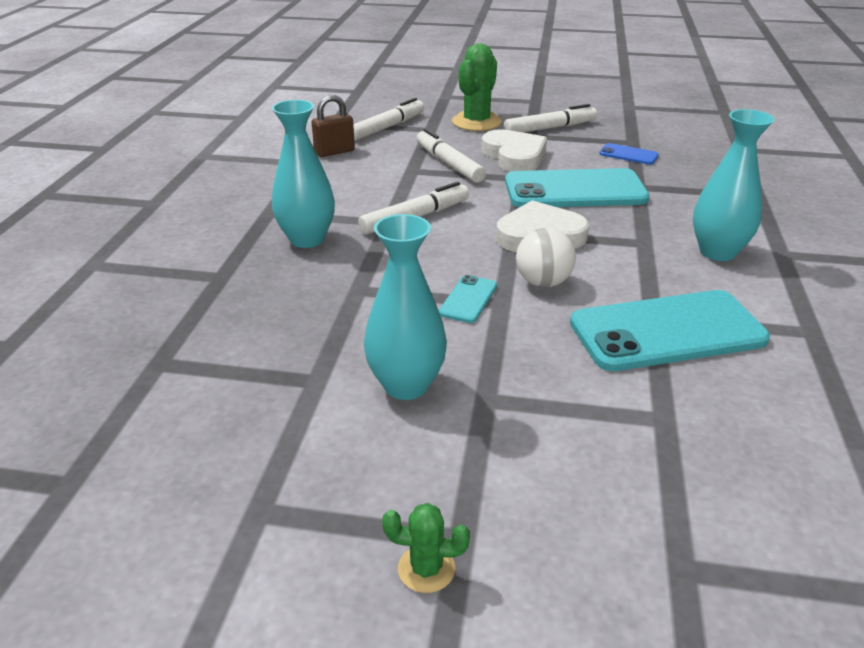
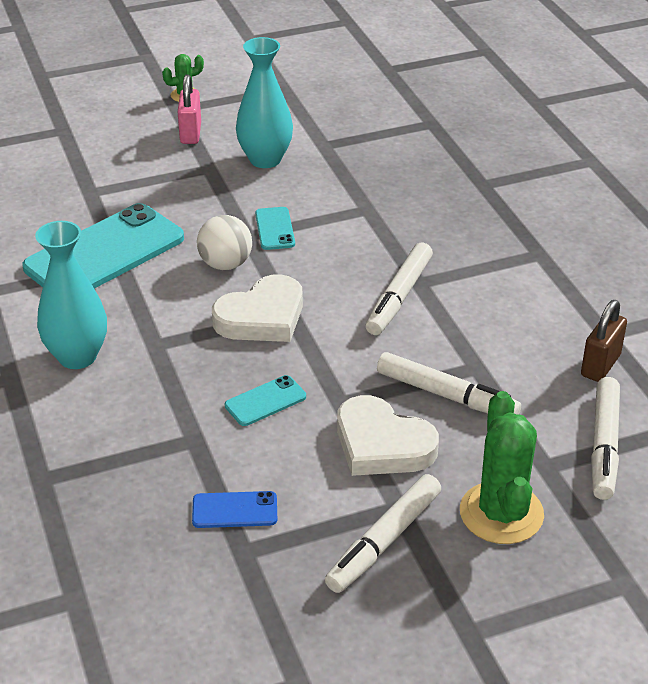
camera: 150 degrees right, 5 degrees up
(307, 239) = (465, 238): turquoise vase -> none
(472, 470) = (190, 133): none -> pink padlock
(575, 190) = (265, 401): turquoise phone -> turquoise phone, size x0.44

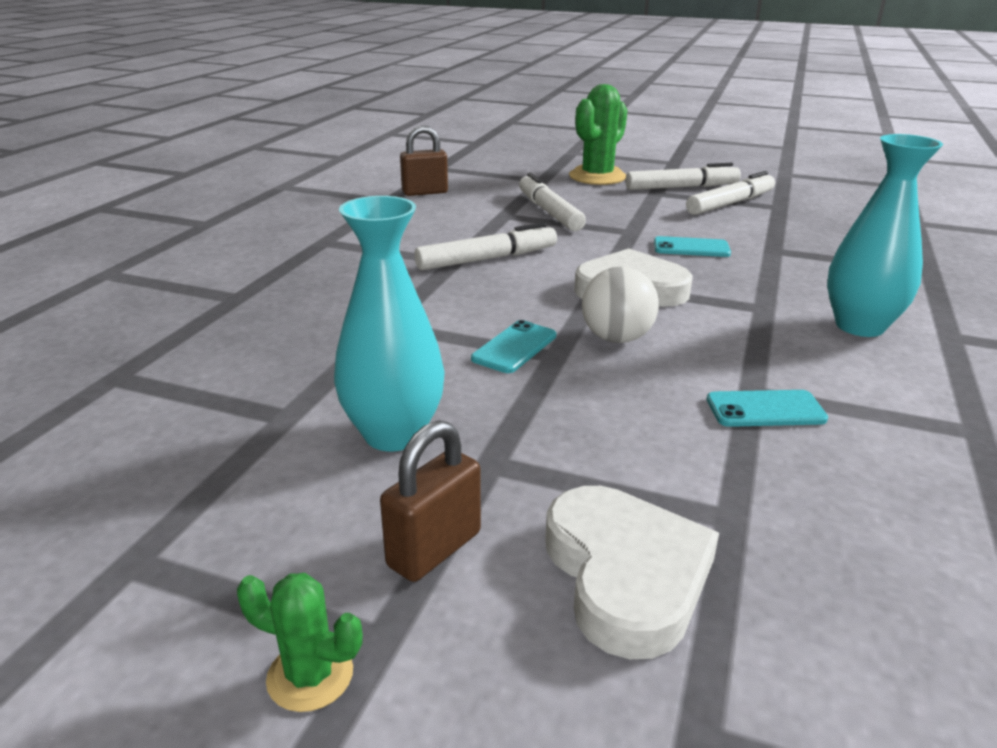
camera: 140 degrees left, 10 degrees down
(104, 253) = (765, 410): turquoise phone -> turquoise phone, size x0.44
(190, 133) = (434, 549): pink padlock -> brown padlock
(235, 510) = (770, 218): blue phone -> none
(382, 444) = (629, 210): white heart -> white heart (625, 575)
(604, 445) = (494, 175): white marker -> white marker (730, 204)

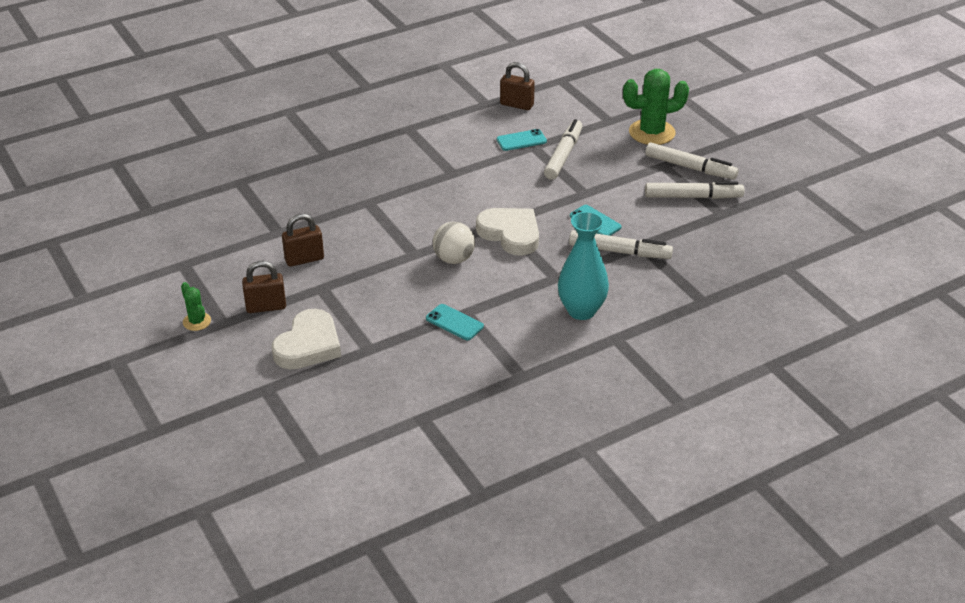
camera: 40 degrees right, 10 degrees up
(393, 434) = (304, 259): turquoise vase -> brown padlock
(487, 259) = (471, 180): white marker -> white marker (619, 252)
(514, 347) = (403, 242): turquoise phone -> turquoise phone (521, 140)

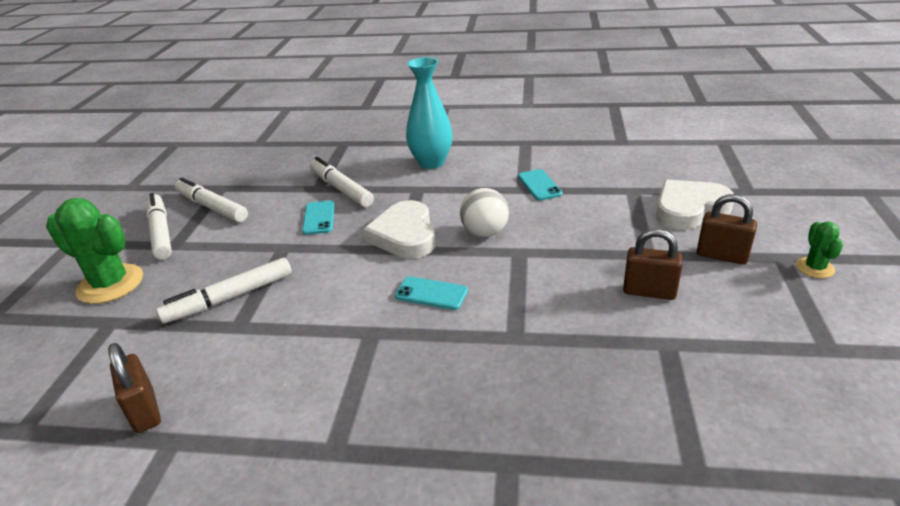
camera: 140 degrees left, 5 degrees down
(521, 140) = (235, 342): turquoise phone -> turquoise phone (431, 294)

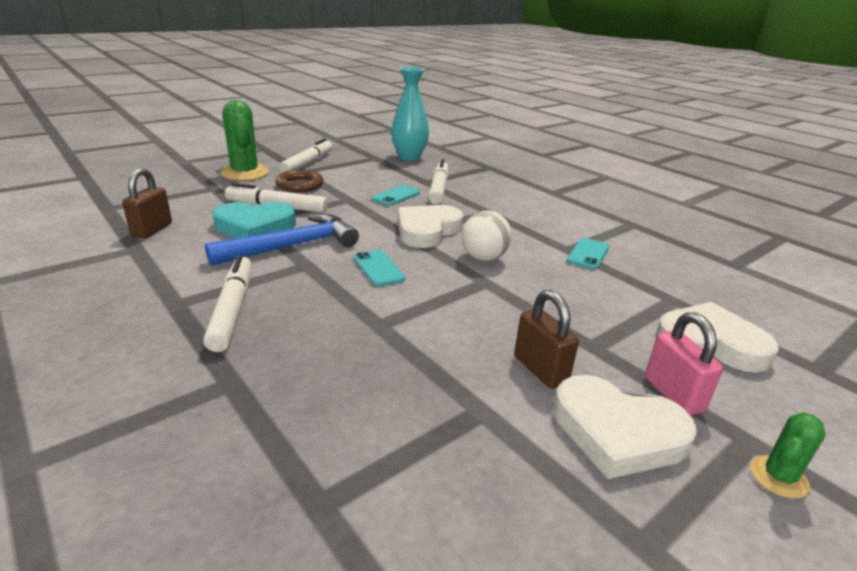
camera: 40 degrees right, 5 degrees down
(204, 261) = (300, 185): none -> brown ring
(212, 207) = (352, 164): white marker -> white marker (233, 309)
(249, 331) = (255, 226): none -> turquoise heart
(325, 324) = (292, 246): none -> blue hammer
(431, 162) = (528, 202): turquoise vase -> turquoise vase (409, 157)
(721, 256) = (673, 394): brown padlock -> pink padlock
(735, 299) = (617, 432): none -> white heart

